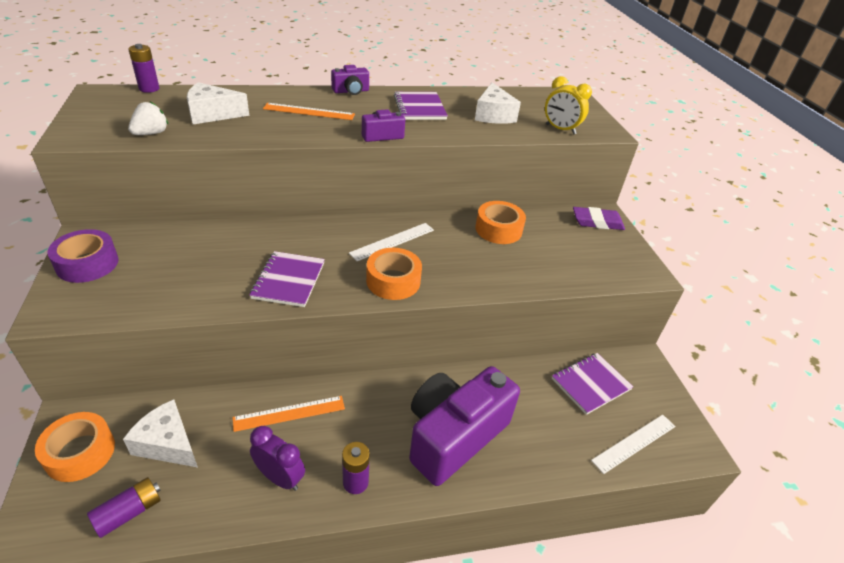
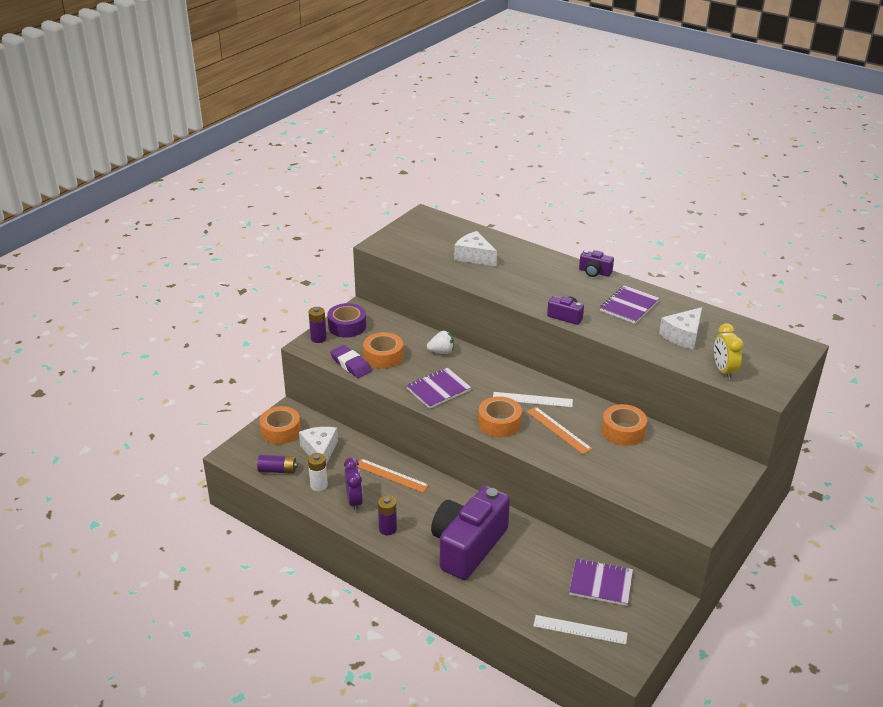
camera: 50 degrees right, 5 degrees down
(149, 89) = (457, 222): purple battery -> purple battery (318, 338)
(151, 133) = (423, 258): white strawberry -> white strawberry (441, 352)
(178, 276) = (383, 356): none -> orange tape
(212, 491) = (319, 485): none -> white battery
(309, 111) = (540, 278): orange ruler -> orange ruler (558, 430)
(454, 435) = (468, 546): purple camera -> purple camera turned 60 degrees counterclockwise
(597, 222) = (719, 469): purple eraser -> purple eraser (350, 364)

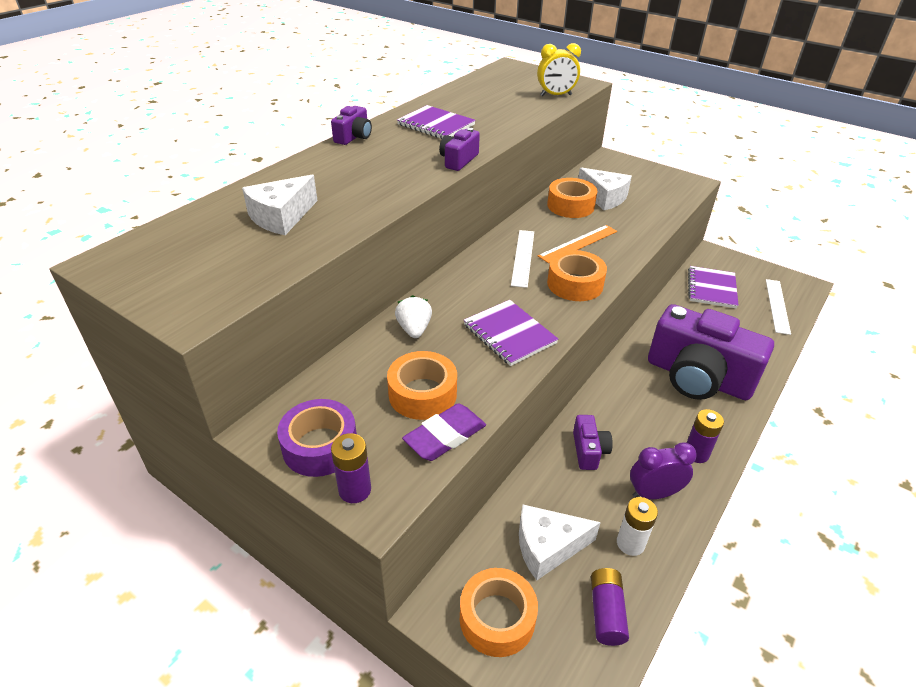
camera: 90 degrees left, 5 degrees up
(391, 475) = (589, 451): orange ruler -> purple camera
(683, 336) = (496, 105): white cheese -> white cheese (604, 197)

